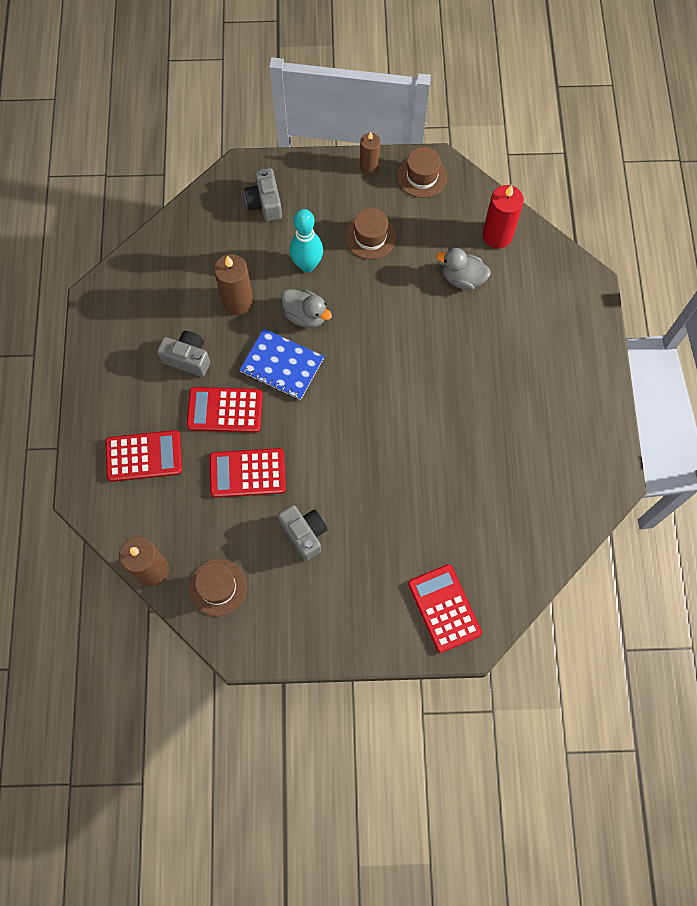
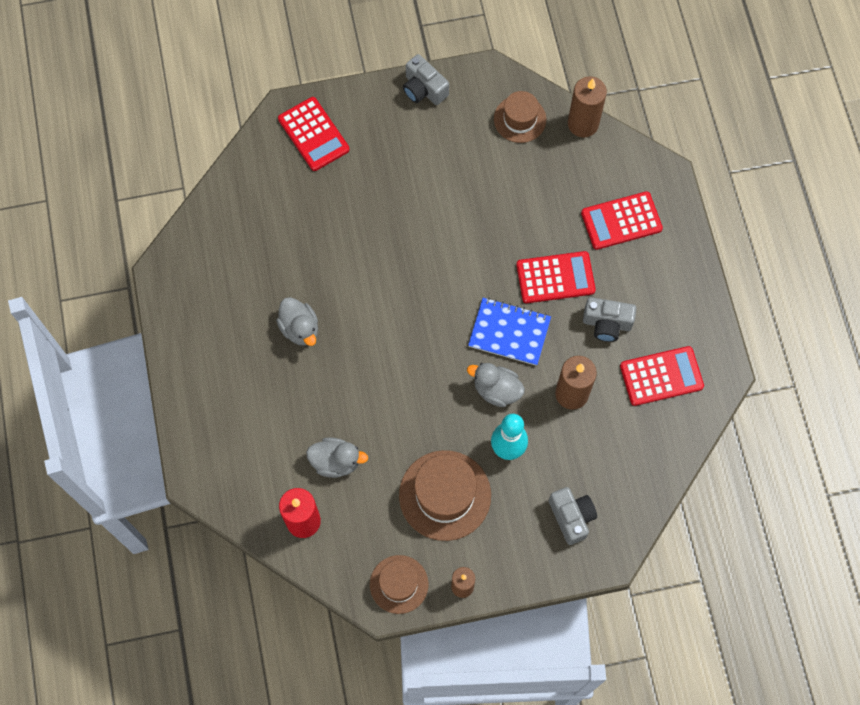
camera: 170 degrees right, 0 degrees up
(247, 473) = (518, 221): red calculator -> red calculator (661, 376)
(304, 534) = (452, 176): grey camera -> grey camera (424, 89)
(370, 237) = (445, 495): brown hat -> brown hat, size x1.60
(482, 402) = (300, 328): none -> grey duck

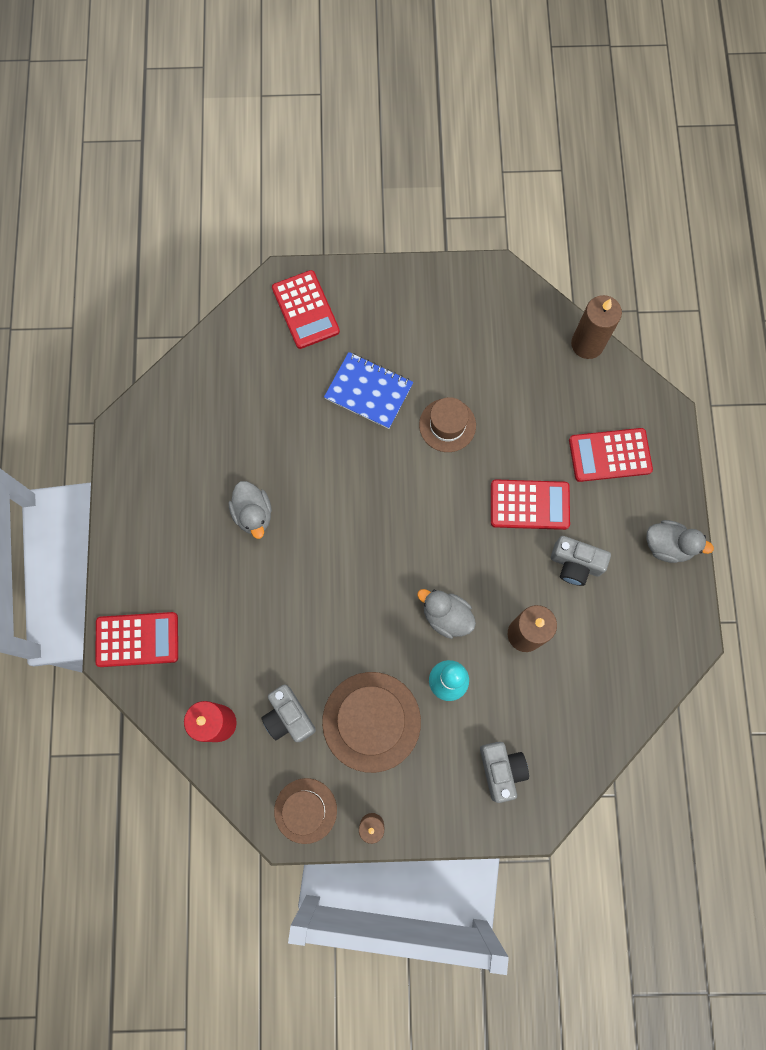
camera: 10 degrees right, 5 degrees up
(336, 462) = (264, 664): grey duck -> grey duck (667, 546)
(424, 89) = (427, 280): grey camera -> grey camera (288, 717)
(509, 332) = (470, 556): blue notebook -> blue notebook (368, 391)
(520, 119) = (522, 328): brown hat -> brown hat (447, 425)
(661, 376) = (623, 631): red calculator -> red calculator (137, 639)

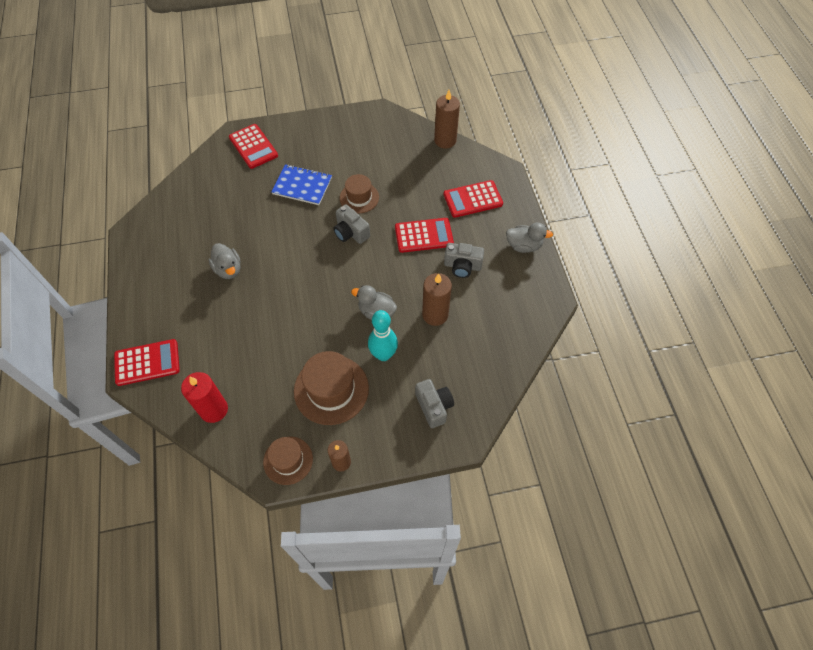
camera: 10 degrees left, 15 degrees down
(288, 717) = (268, 396): grey camera -> grey camera (351, 232)

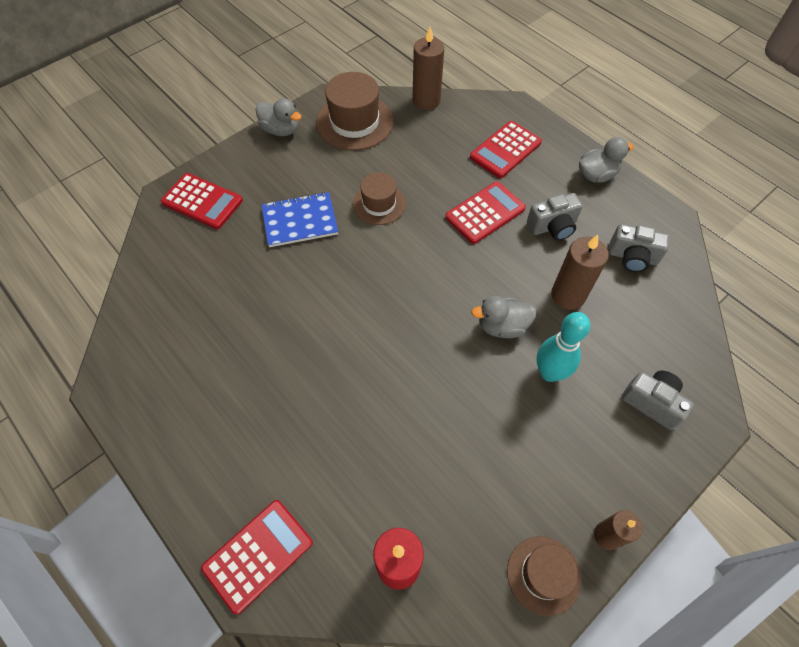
camera: 30 degrees left, 0 degrees up
(228, 269) = (281, 368): grey duck -> grey duck (281, 130)
(331, 389) = (524, 450): brown hat -> brown hat (354, 122)
(351, 232) = (400, 248): grey camera -> grey camera (632, 257)

